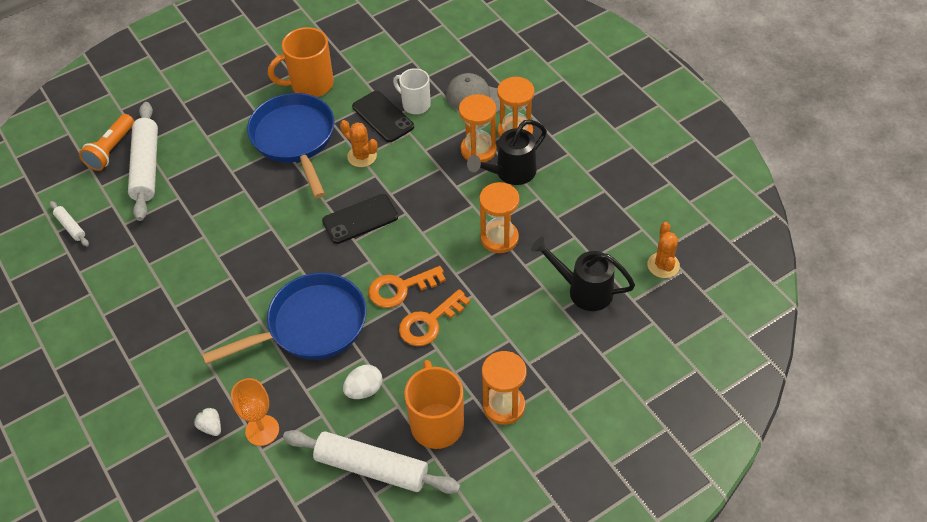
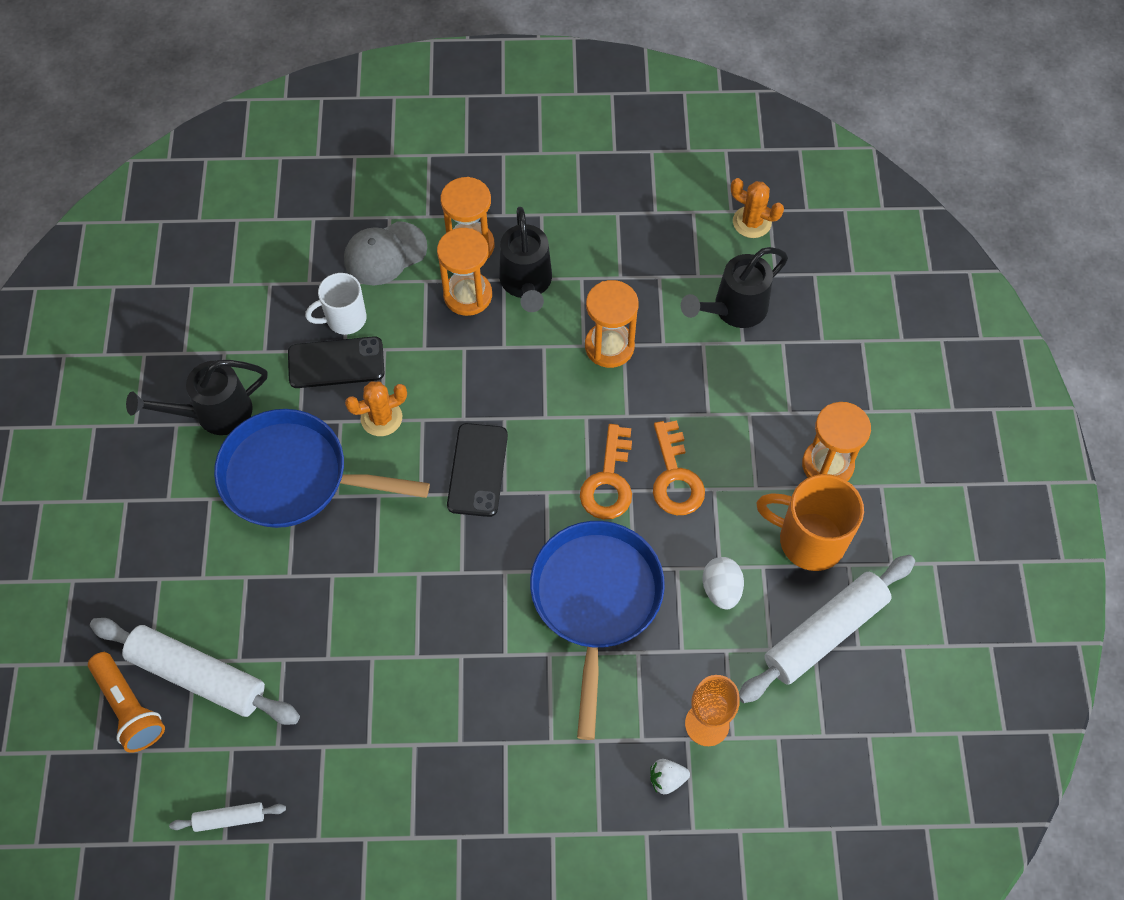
camera: 60 degrees left, 10 degrees up
(310, 85) = (214, 413): orange mug -> black watering can

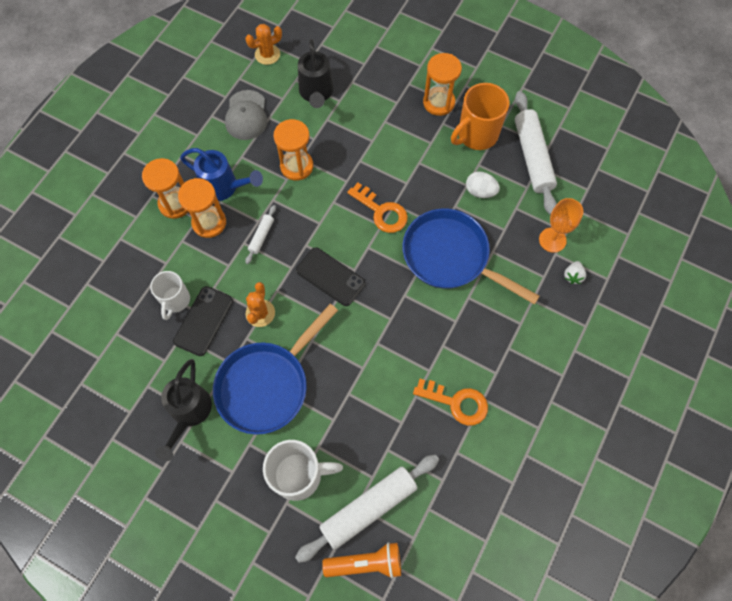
camera: 60 degrees left, 5 degrees up
(199, 574) = (299, 475): none -> white mug
(230, 818) = (473, 530): white rolling pin -> white rolling pin (261, 236)
(385, 254) = (145, 254): grey cap -> grey cap (246, 115)
(526, 283) = (224, 187): black watering can -> blue watering can
(675, 477) = (400, 177): orange key -> orange key (456, 402)

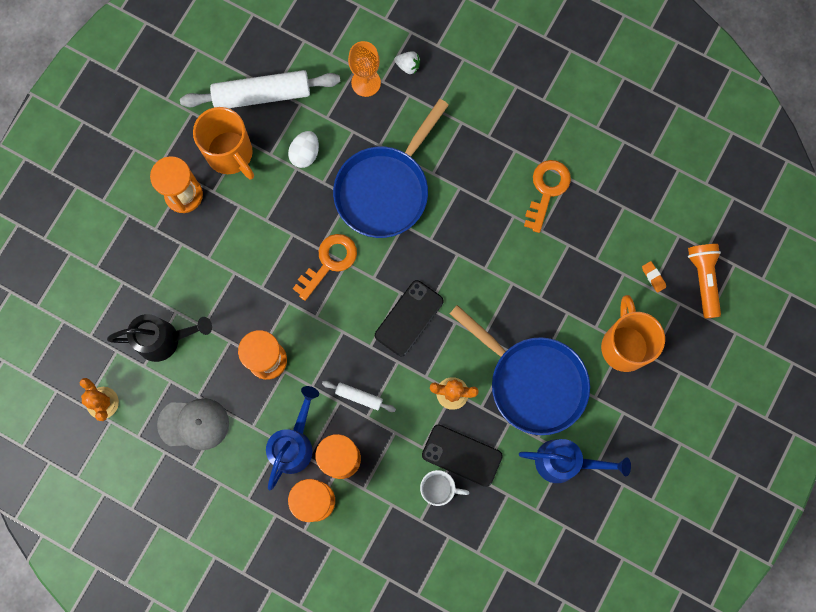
camera: 90 degrees left, 10 degrees up
(189, 413) = (564, 462): black watering can -> blue watering can
(299, 475) = (624, 345): white mug -> orange mug
(369, 508) = (653, 277): white rolling pin -> orange eraser

